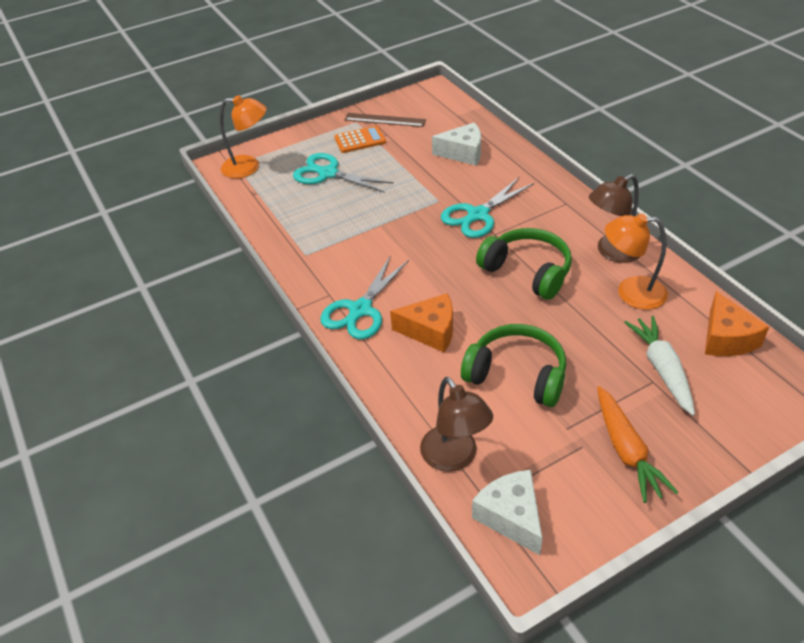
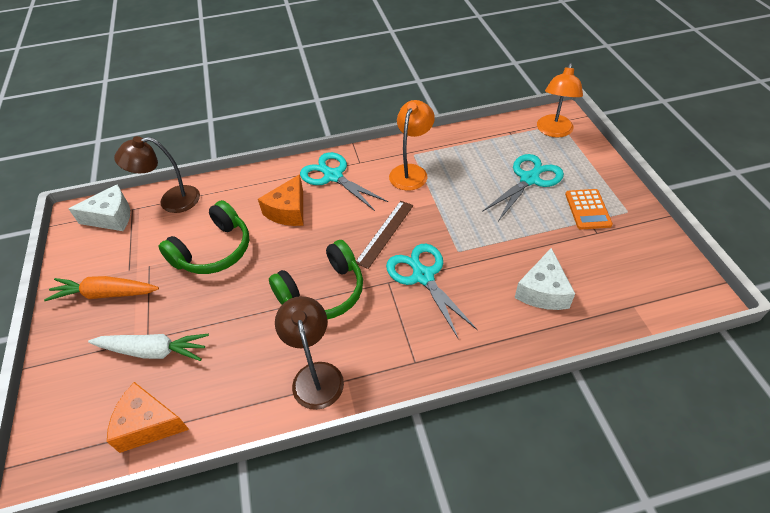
camera: 105 degrees right, 5 degrees up
(385, 120) = (628, 236): brown ruler -> brown ruler (385, 233)
(631, 292) = (251, 367): orange lamp -> orange lamp (411, 172)

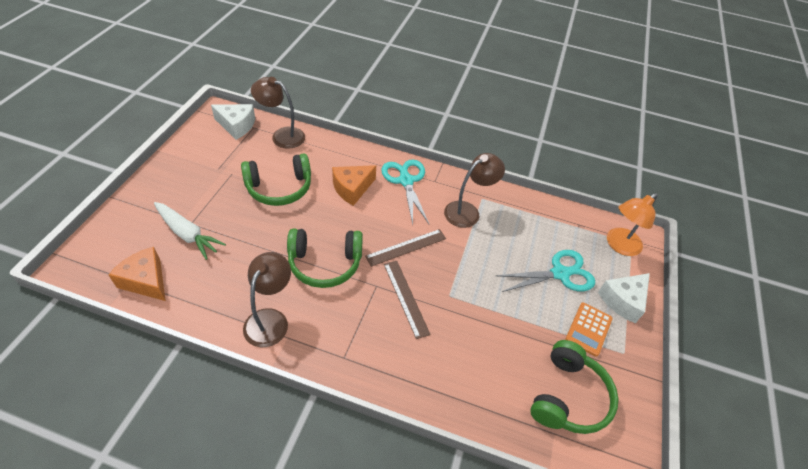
camera: 25 degrees right, 0 degrees up
(105, 294) = (191, 177): orange carrot -> none
(411, 172) = (468, 211): orange lamp -> brown lamp
(423, 276) = (405, 298): turquoise scissors -> brown ruler
(543, 291) = (488, 370): white cheese -> white cheese (623, 301)
(618, 271) = (568, 396): none -> green headphones

